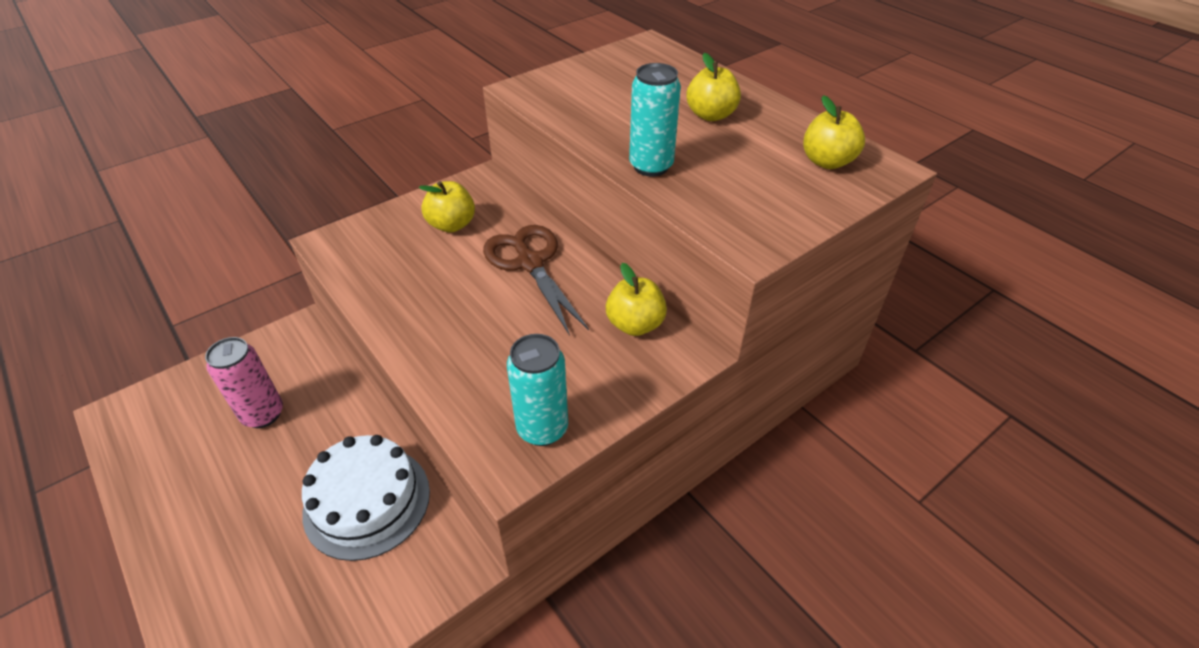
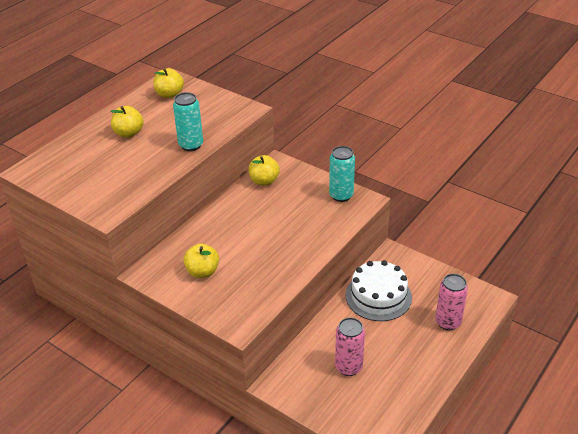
camera: 105 degrees left, 5 degrees down
(234, 597) = (448, 322): none -> pink can
(530, 263) = (229, 228): brown scissors -> none

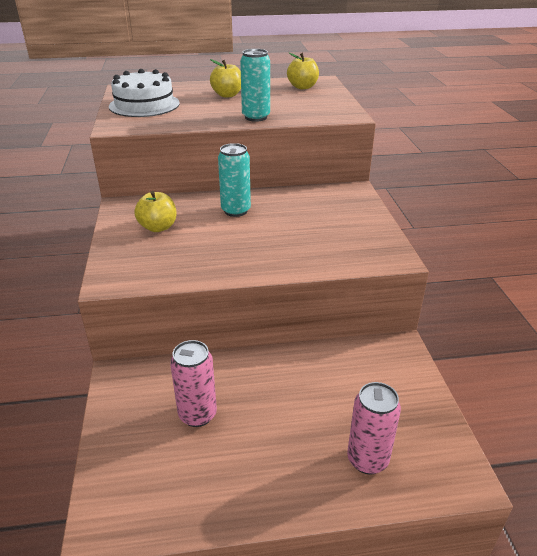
camera: 45 degrees right, 5 degrees down
(264, 181) = (320, 196): yellow apple -> none
(341, 195) = (375, 241): turquoise can -> turquoise can (236, 211)
(378, 296) = (326, 374): white cake -> white cake (144, 105)

